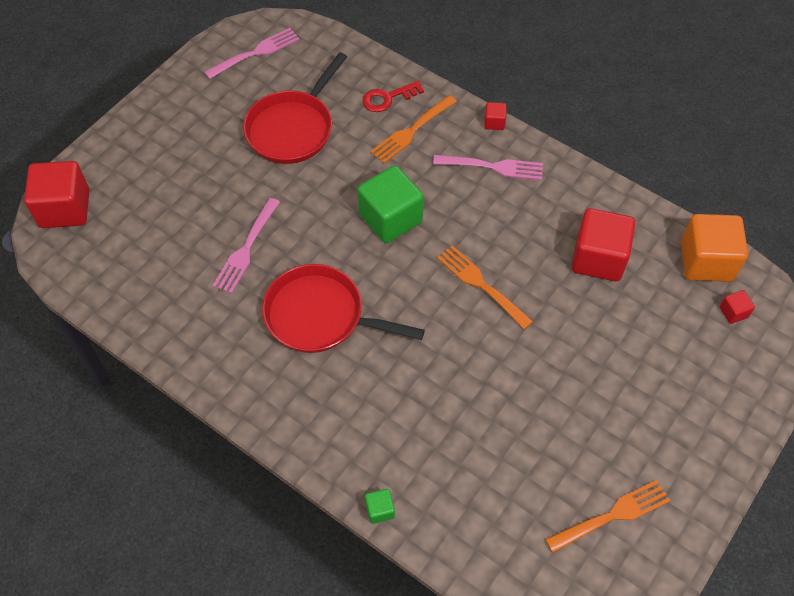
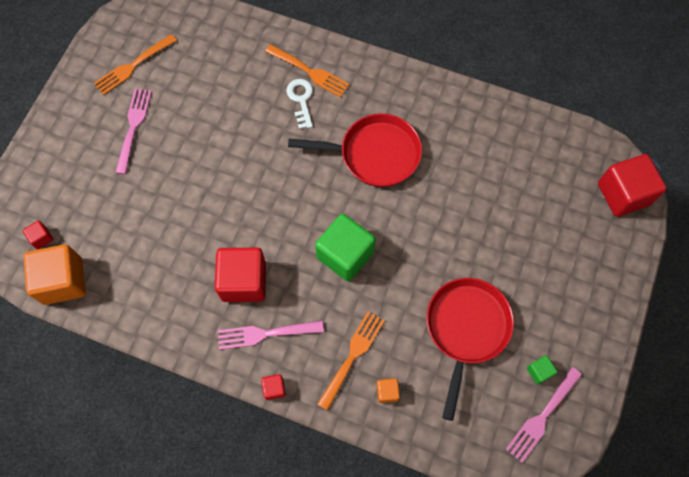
camera: 165 degrees right, 10 degrees up
(246, 249) = (456, 195): pink fork -> pink fork (133, 127)
(380, 510) = (289, 34): green cube -> green cube (539, 371)
(388, 98) = (387, 392): red key -> orange cube
(390, 406) = (301, 100): none -> white key
(481, 284) = (253, 212): orange fork -> orange fork (310, 72)
(598, 258) = (158, 260): red cube -> red cube (244, 281)

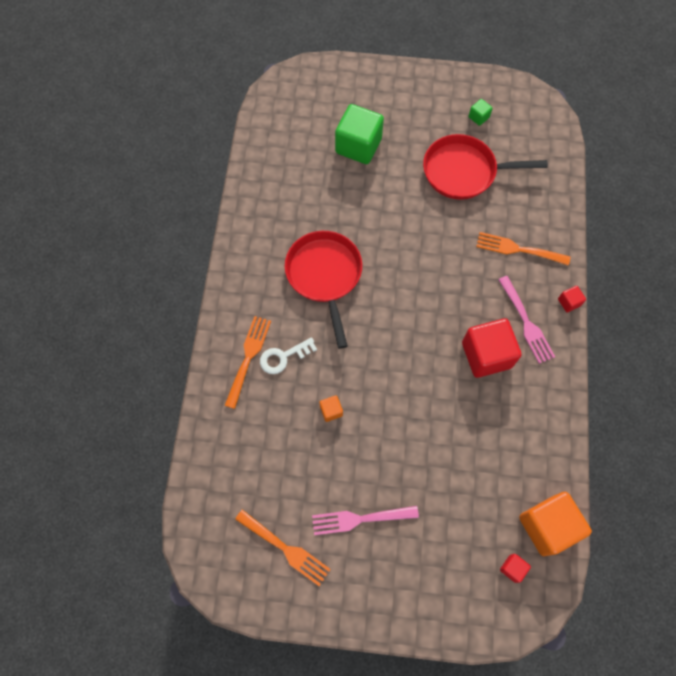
camera: 105 degrees left, 0 degrees up
(345, 255) = (432, 276): green cube -> green cube (358, 146)
(387, 392) = (536, 217): orange cube -> orange cube (331, 411)
(542, 417) = (512, 110): pink fork -> none
(623, 194) = (308, 81): red cube -> none

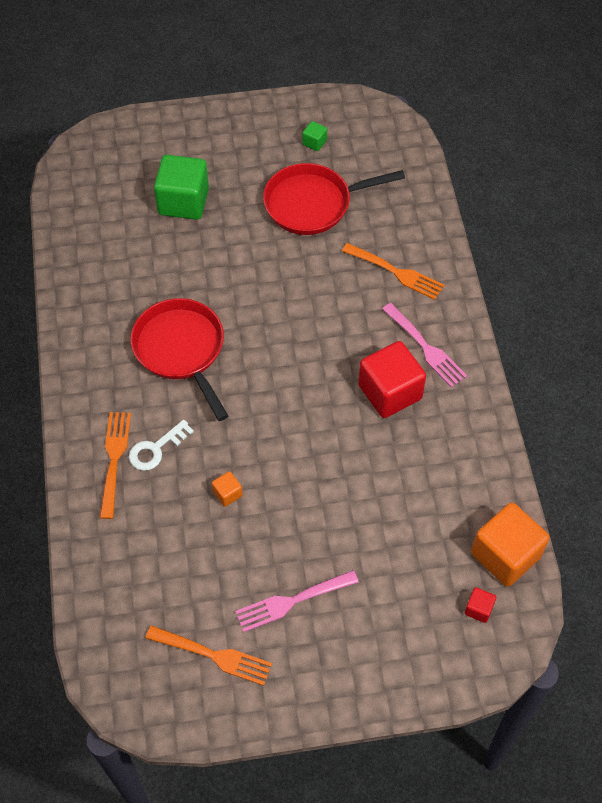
camera: 15 degrees left, 10 degrees down
(518, 249) = (396, 272): orange fork -> orange fork turned 150 degrees counterclockwise
(569, 302) = (467, 315): red cube -> none

